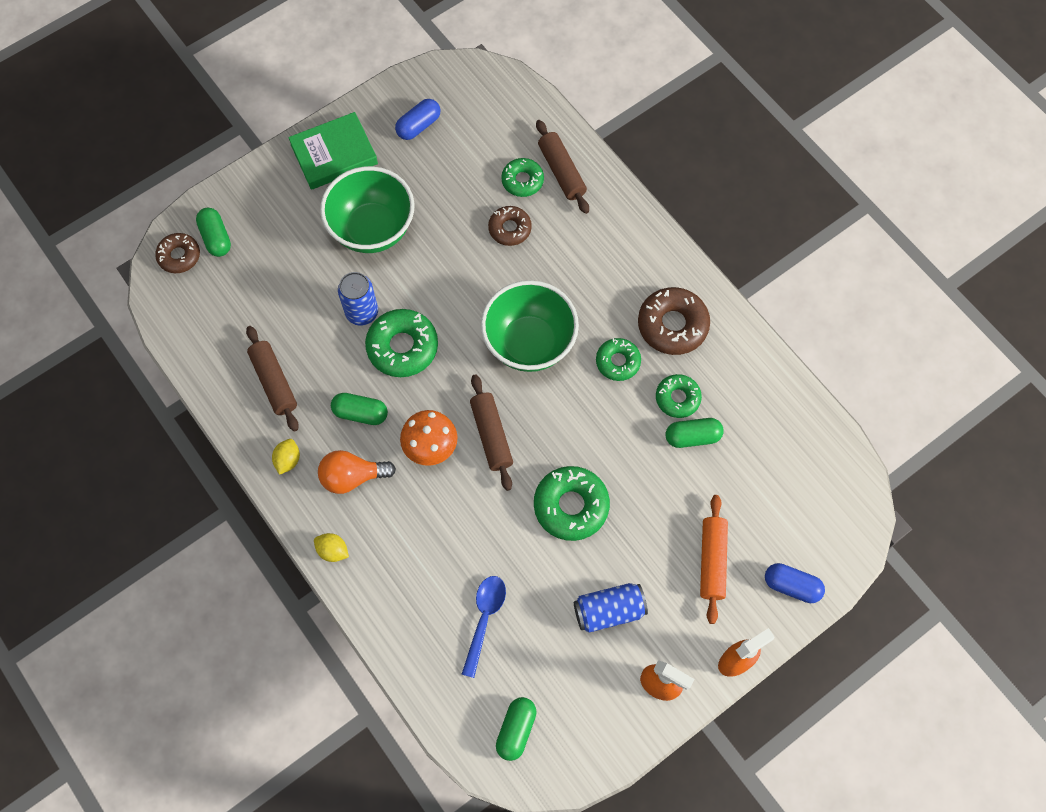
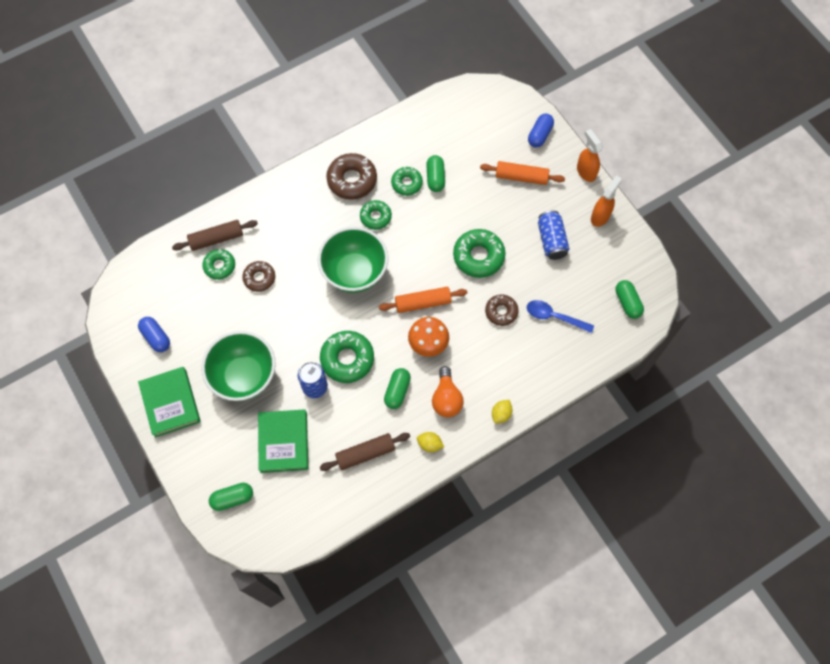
camera: 85 degrees left, 0 degrees up
(179, 256) = (245, 528): brown donut -> brown donut (501, 312)
(287, 285) = (283, 442): none -> green book
(491, 435) = (423, 303): brown rolling pin -> orange rolling pin
(516, 730) = (627, 302): green capsule -> green capsule turned 45 degrees clockwise

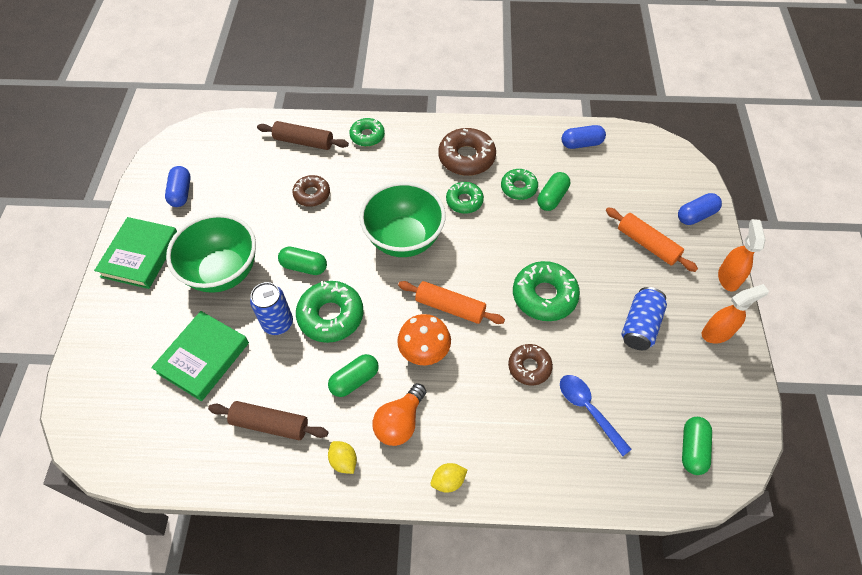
camera: 35 degrees right, 10 degrees down
(219, 266) = (286, 165): green donut -> green donut (367, 136)
(232, 498) = (110, 381): green capsule -> green capsule (304, 266)
(427, 120) = (581, 144): none -> blue capsule

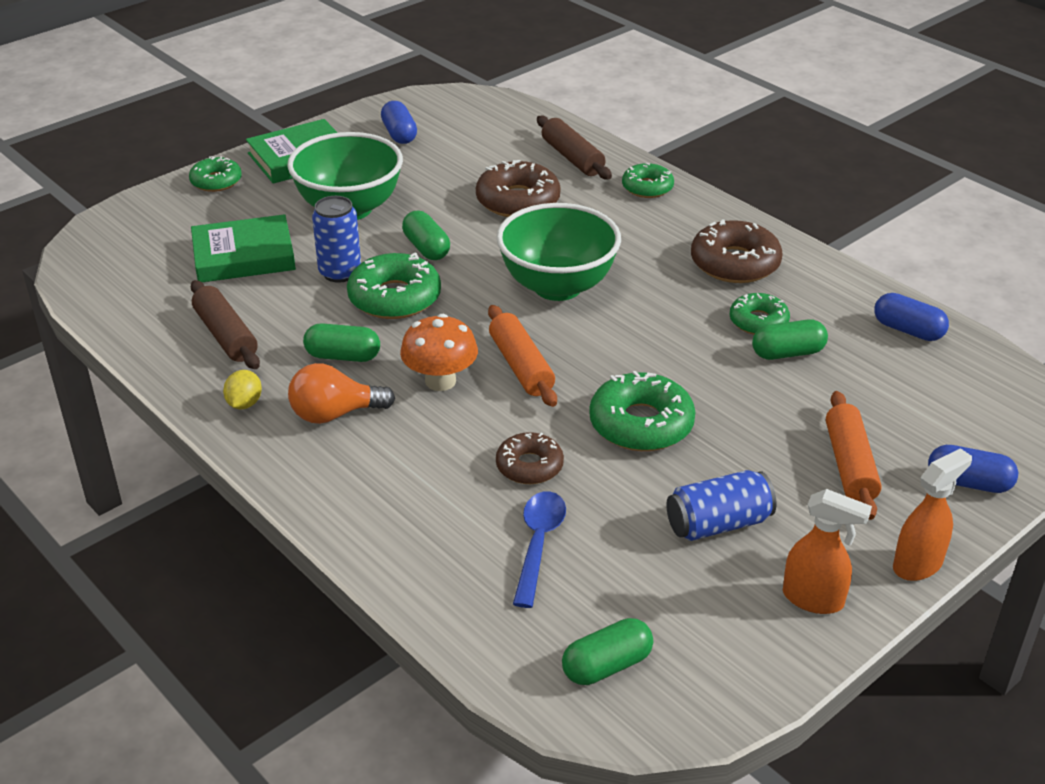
camera: 45 degrees right, 20 degrees down
(181, 193) = (399, 134): blue capsule -> blue capsule turned 60 degrees counterclockwise
(312, 194) = (518, 201): brown donut -> brown donut, size x1.60
(448, 481) = (310, 487): yellow lemon -> none
(464, 201) = (674, 296): green donut -> green donut (216, 181)

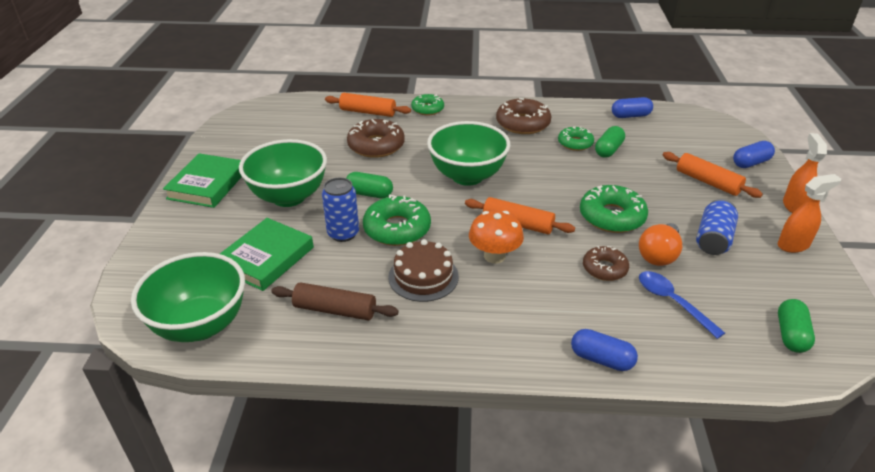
camera: 45 degrees left, 0 degrees up
(116, 281) = (200, 325): none -> green bowl
(216, 181) = (171, 226): green donut -> none
(244, 403) = (414, 340): yellow lemon -> none
(335, 414) = (473, 310): orange light bulb -> orange light bulb (659, 255)
(343, 356) = (423, 276): green capsule -> brown cake
(399, 134) = (250, 143): blue capsule -> blue capsule (601, 359)
(572, 158) = (367, 112): brown rolling pin -> orange rolling pin

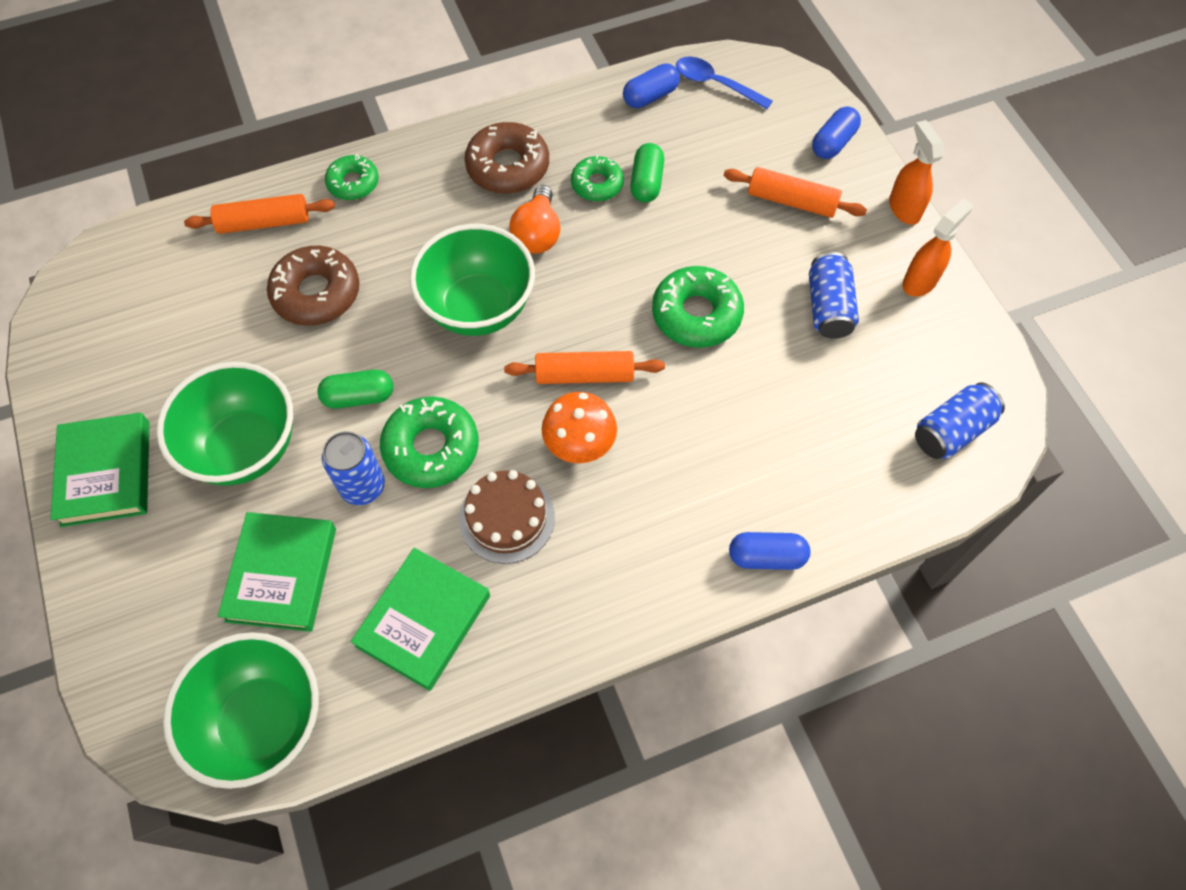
camera: 25 degrees left, 25 degrees up
(335, 310) = (423, 621): brown rolling pin -> green book
(604, 268) = (720, 411): brown donut -> none
(659, 255) = (774, 361): orange light bulb -> orange light bulb (537, 234)
(672, 302) = (814, 434): blue spoon -> blue spoon (716, 84)
(791, 335) = (951, 431): green capsule -> blue can

